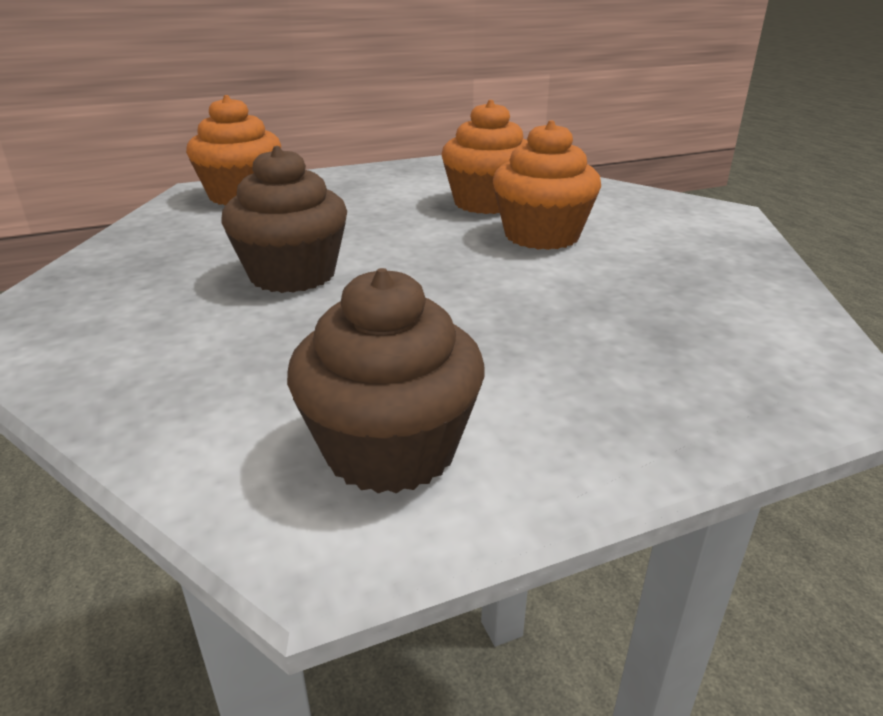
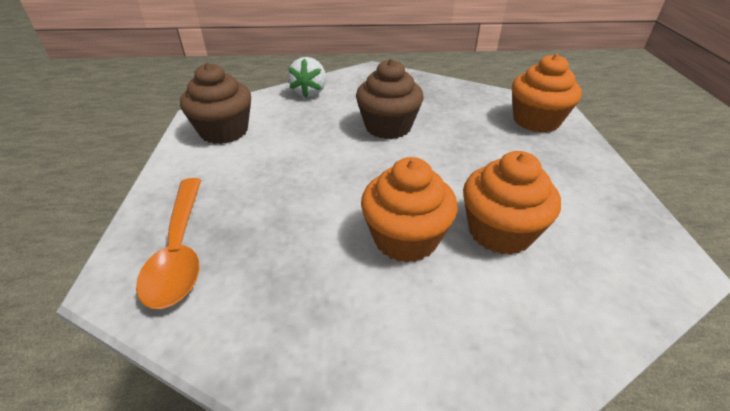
camera: 110 degrees right, 10 degrees up
(139, 383) = (309, 92): none -> white strawberry
(734, 357) = (180, 250): none -> orange spoon

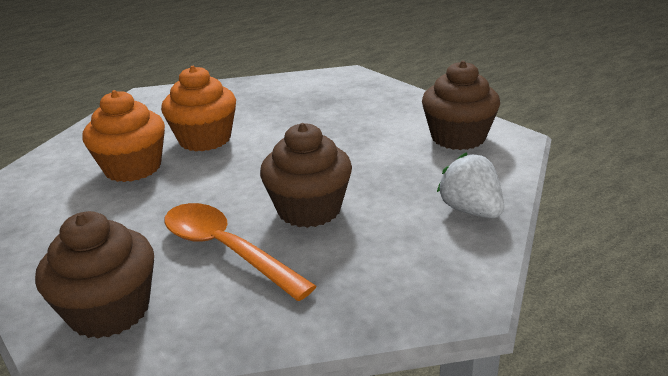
camera: 145 degrees right, 10 degrees down
(180, 250) = (339, 88): orange spoon -> orange spoon (226, 250)
(536, 121) = (110, 311): orange cupcake -> brown cupcake

